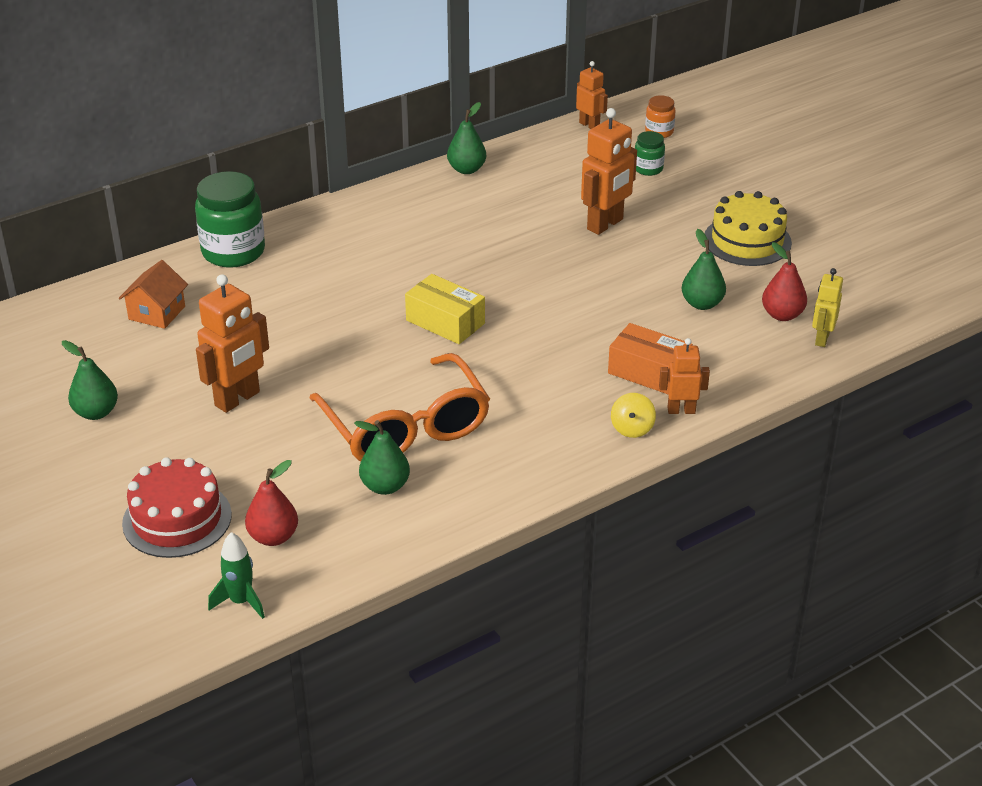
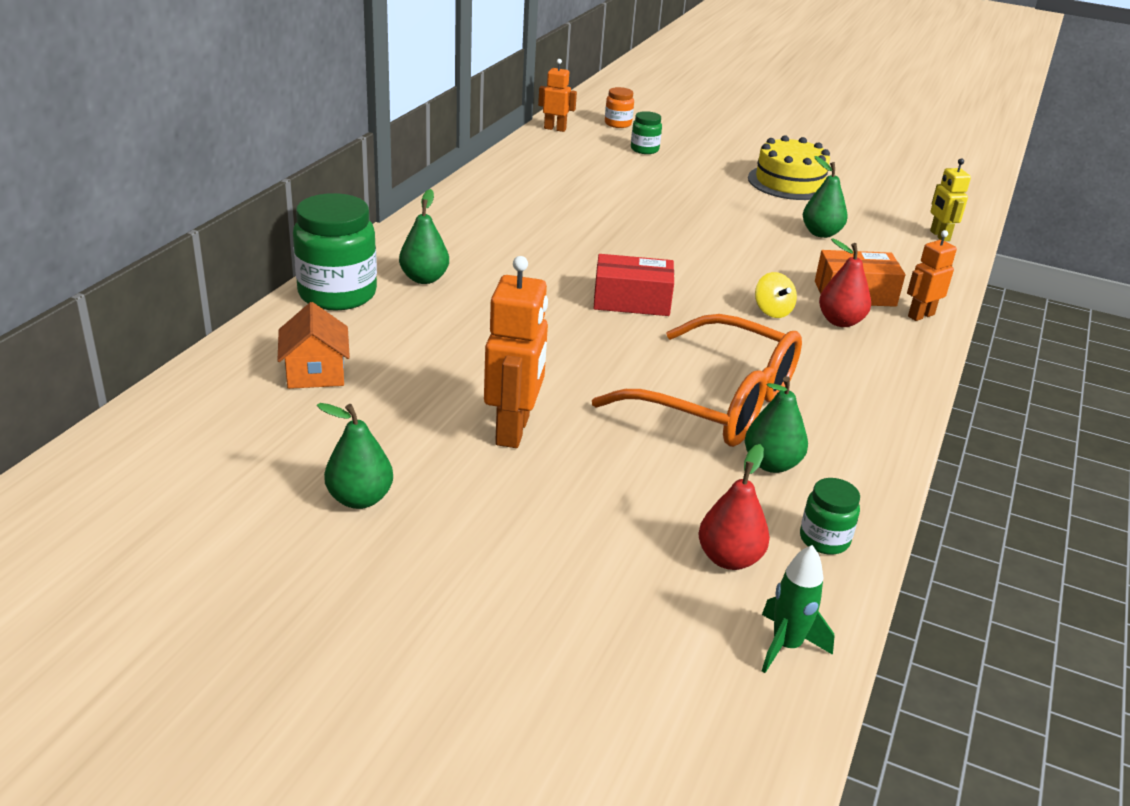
camera: 35 degrees left, 5 degrees down
(177, 519) = (600, 582): red cake -> none
(352, 550) = (824, 539): none -> green jar
(445, 322) = (631, 301): yellow box -> red box
(466, 169) = (490, 178): green pear -> green pear (424, 278)
(605, 224) = (666, 194): orange robot -> none
(632, 428) = (905, 341): yellow spinning top -> yellow spinning top (772, 311)
(782, 315) = (888, 226): red pear -> red pear (840, 321)

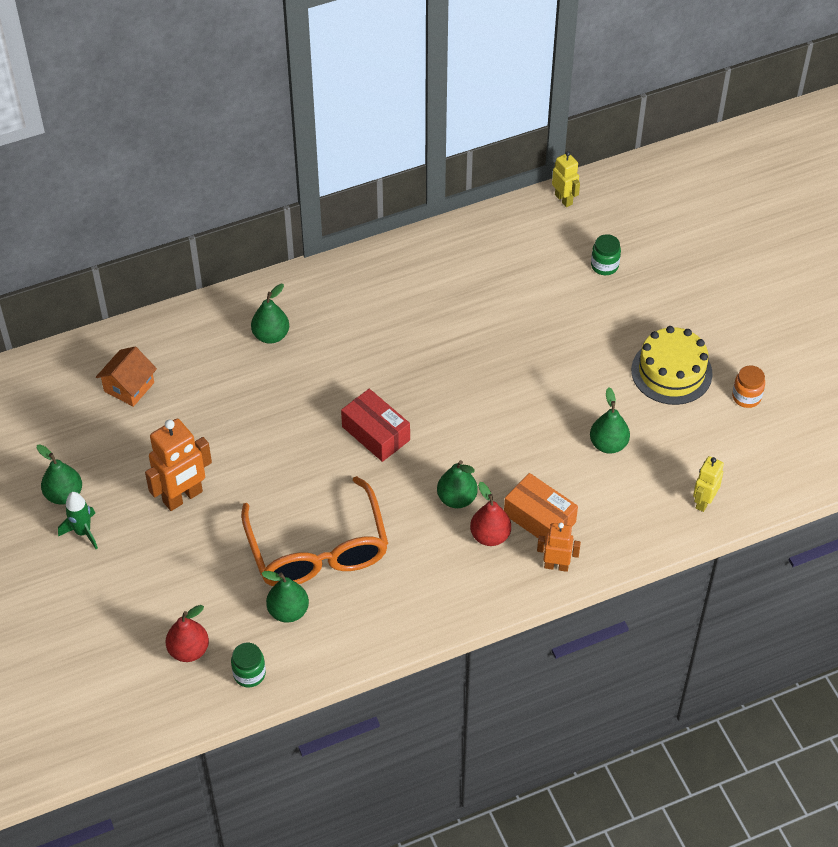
camera: 45 degrees right, 20 degrees up
(337, 294) = (205, 321): green jar -> none
(555, 129) = (564, 199): orange robot -> yellow robot
(618, 124) = (628, 217): orange jar -> orange jar (746, 397)
(772, 311) = (457, 498): yellow spinning top -> green pear
(786, 646) = (153, 711): green rocket -> green rocket (83, 532)

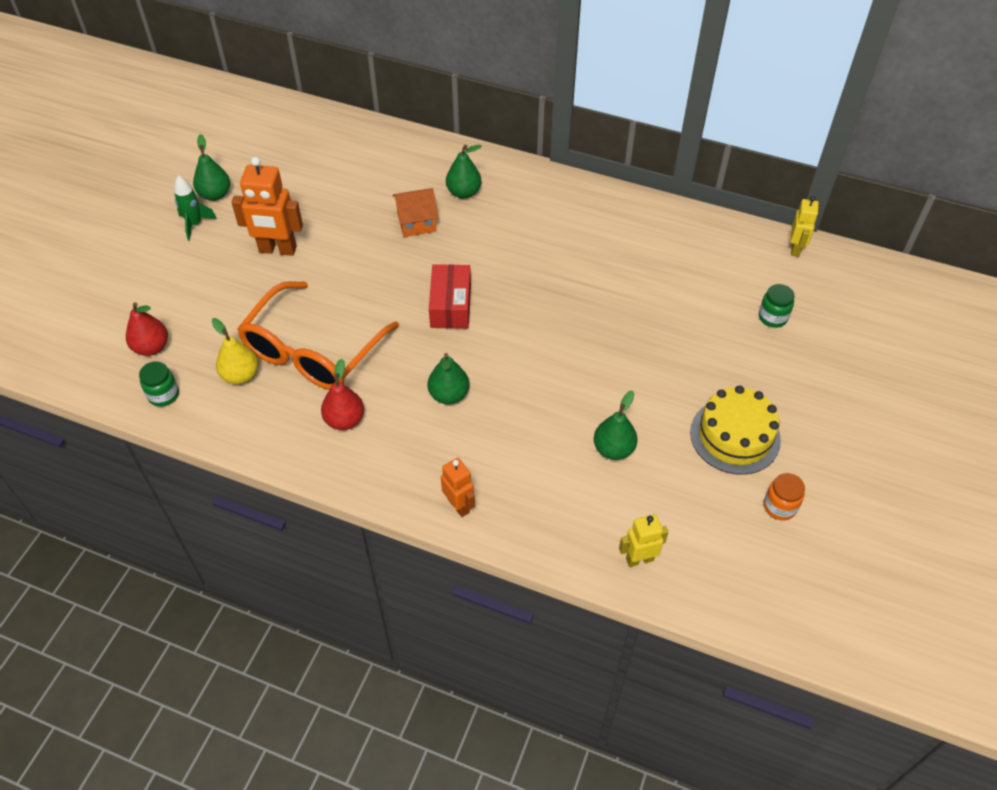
camera: 45 degrees right, 0 degrees up
(129, 387) = (336, 160): orange house -> orange house (416, 222)
(288, 611) = (241, 375): green pear -> yellow pear
(490, 536) = (438, 441): red pear -> red pear (344, 420)
(539, 518) = (491, 459): orange box -> none

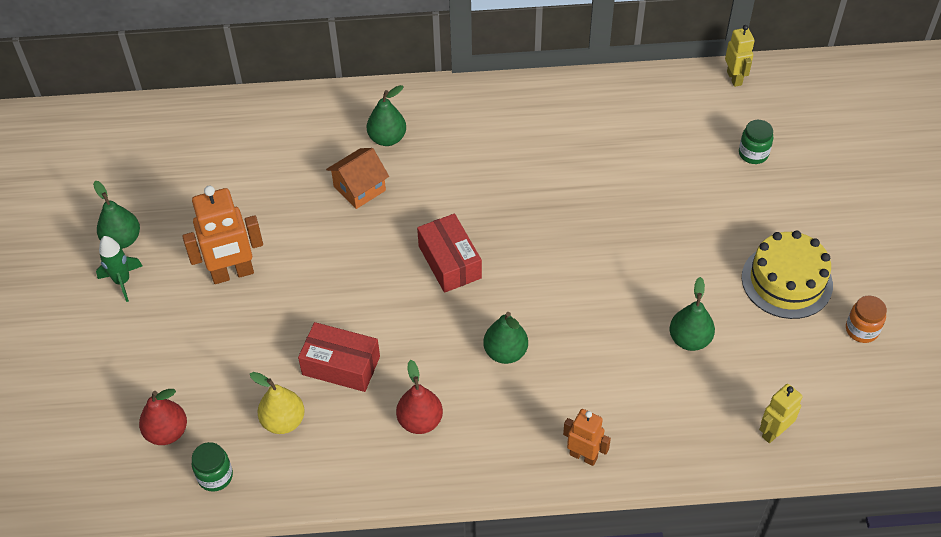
camera: 25 degrees left, 0 degrees up
(312, 351) = (341, 365): orange glasses -> red box

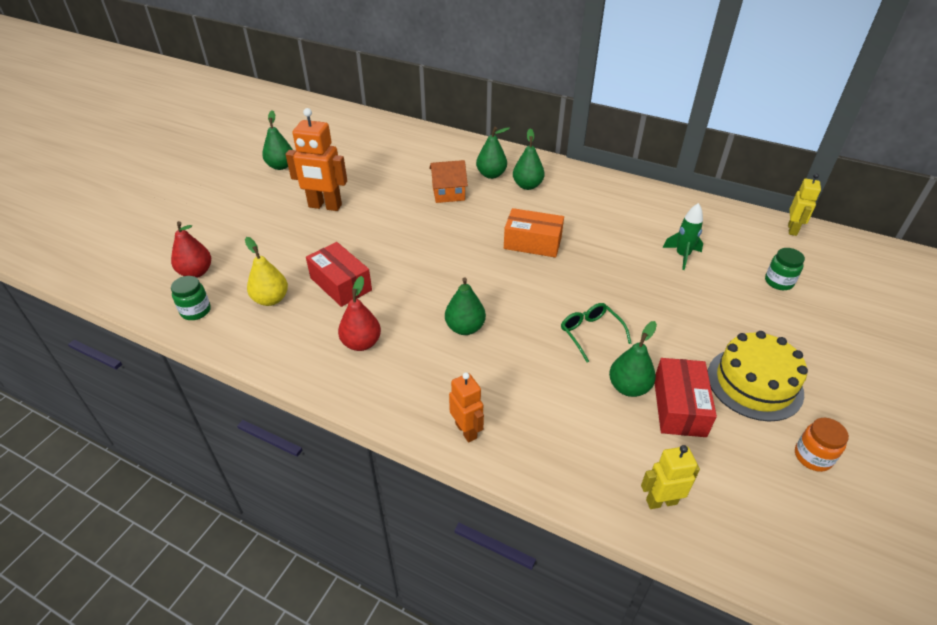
camera: 30 degrees right, 10 degrees down
(122, 281) = (258, 185): green rocket -> green rocket (682, 256)
(439, 137) = (527, 186): none -> green pear
(449, 262) = (473, 256): red box -> red box (679, 407)
(498, 215) = (532, 243): none -> orange box
(623, 299) = (590, 333): none -> green glasses

